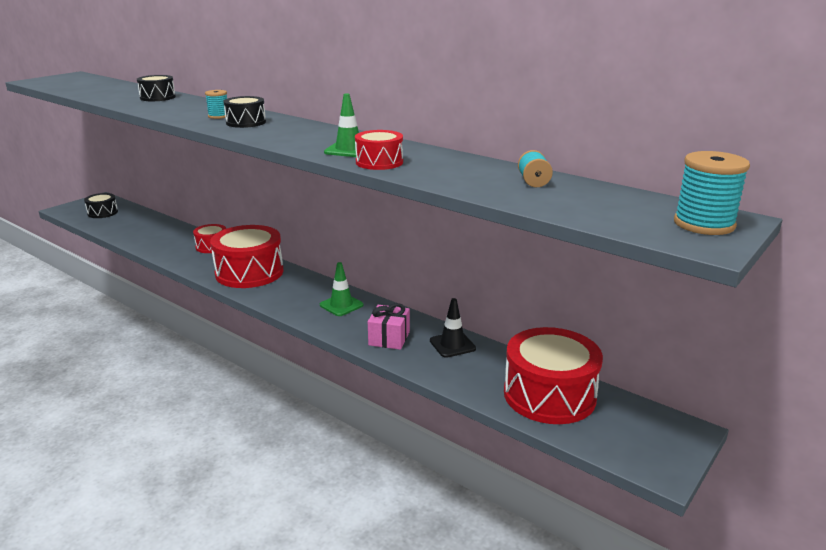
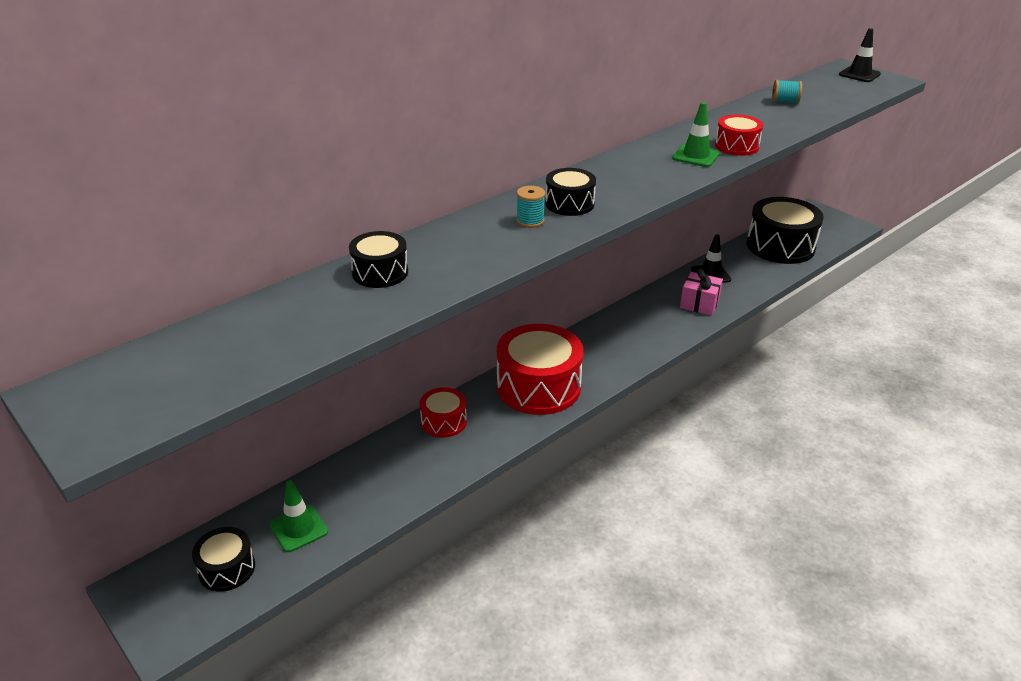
camera: 80 degrees left, 10 degrees up
(341, 305) = (632, 325): green traffic cone -> green traffic cone (298, 528)
(549, 395) = (780, 246): red drum -> black drum
(704, 224) = (859, 74): turquoise spool -> black traffic cone

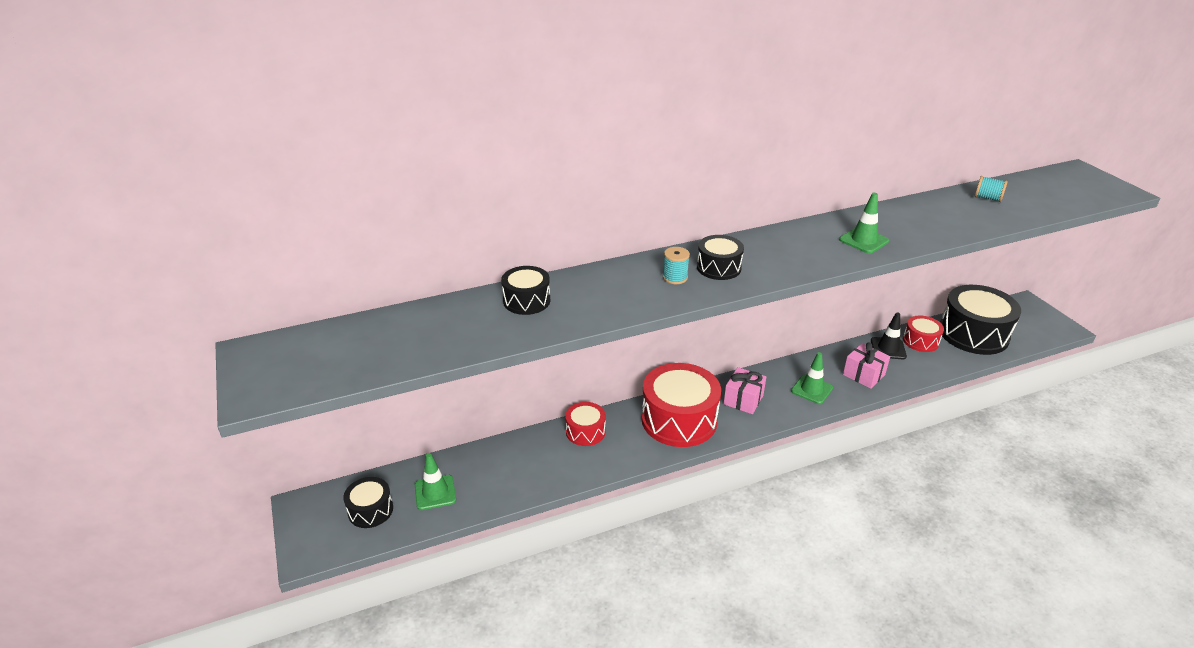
camera: 20 degrees right, 0 degrees up
(595, 352) = (743, 400): none -> pink gift
(657, 328) = (812, 389): none -> green traffic cone
(736, 146) = (910, 237): red drum -> red drum (920, 341)
(859, 74) = (1087, 180): black traffic cone -> none

